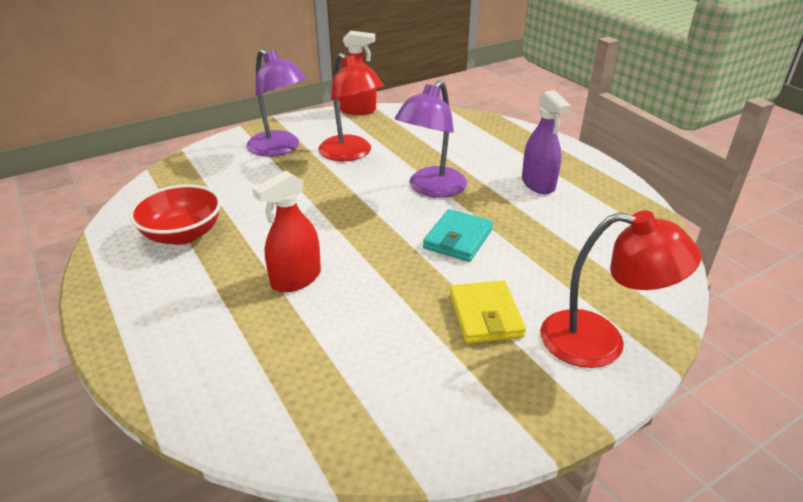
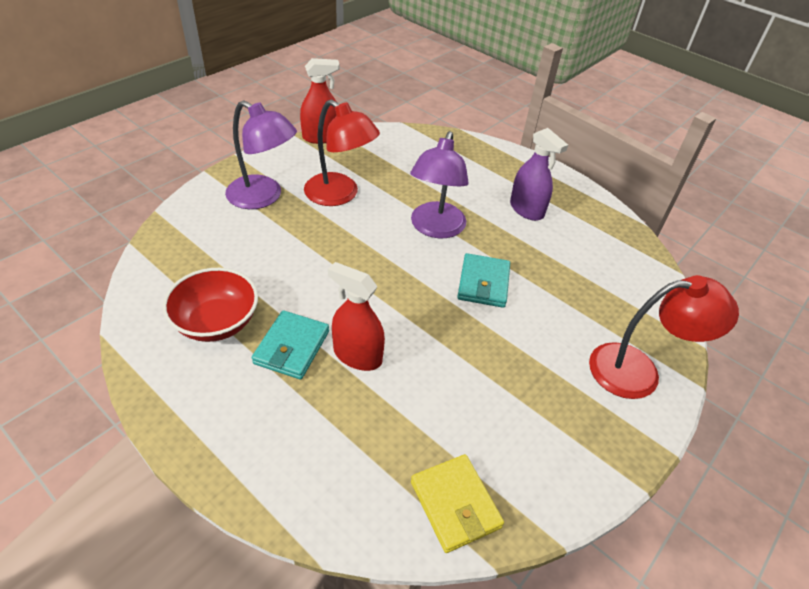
camera: 20 degrees left, 10 degrees up
(238, 263) = (292, 347): none -> turquoise wallet
(296, 279) = (357, 355): red spray bottle -> red spray bottle turned 90 degrees clockwise
(485, 315) = (540, 363): yellow wallet -> yellow wallet (455, 504)

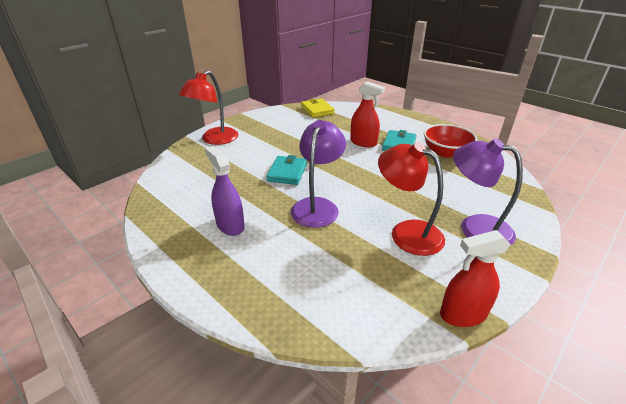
camera: 175 degrees left, 10 degrees down
(638, 371) = (214, 140): red lamp -> red lamp turned 60 degrees counterclockwise

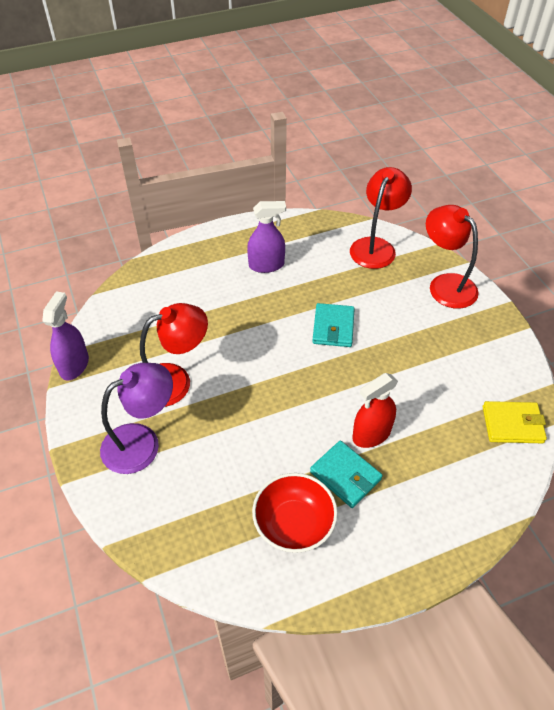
camera: 115 degrees right, 15 degrees up
(180, 173) = (376, 246): none -> red lamp
(287, 172) = (333, 327): turquoise wallet -> turquoise wallet turned 60 degrees clockwise
(317, 206) = (257, 331): purple lamp -> none
(463, 314) = (74, 365): red spray bottle -> purple spray bottle

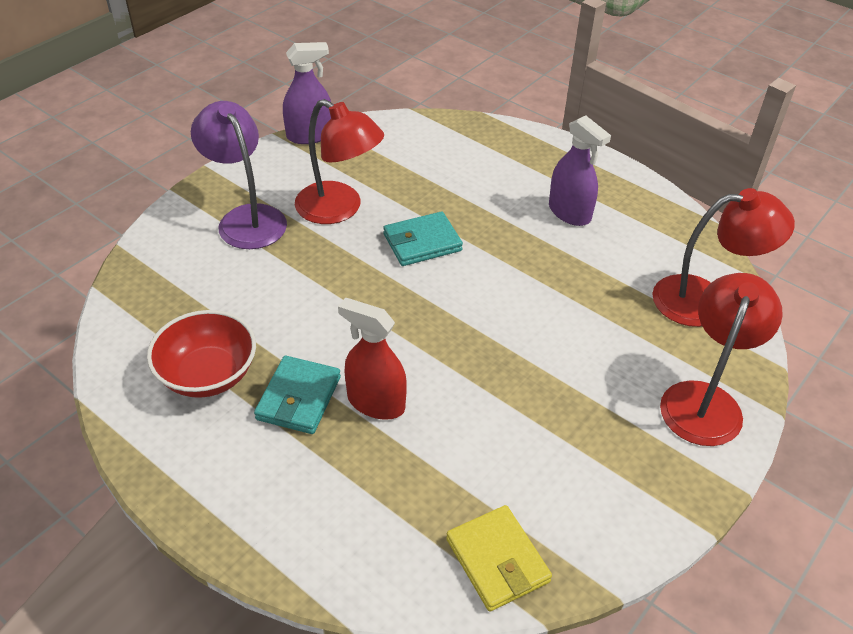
camera: 60 degrees right, 5 degrees down
(142, 442) = (246, 218): purple lamp -> purple lamp turned 150 degrees counterclockwise
(333, 327) = (520, 308): turquoise wallet -> turquoise wallet (422, 242)

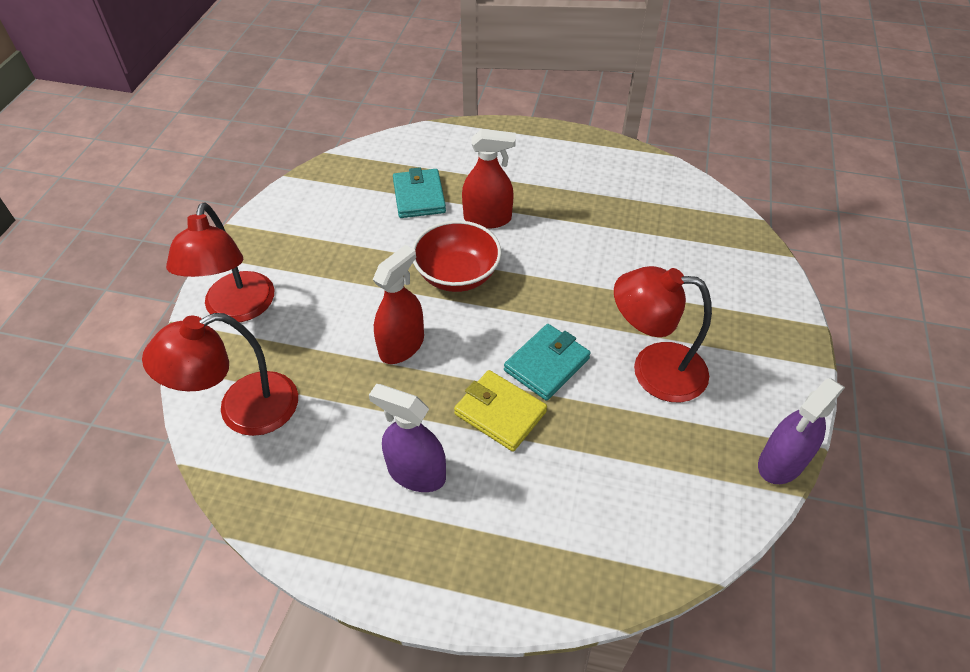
camera: 155 degrees right, 5 degrees up
(208, 374) = (613, 195): red bowl -> red bowl (457, 275)
(246, 218) = (724, 323): purple lamp -> none
(299, 398) = (541, 203): turquoise wallet -> turquoise wallet (419, 196)
(497, 560) = (360, 167): yellow wallet -> yellow wallet (500, 413)
(542, 302) = (402, 346): none -> red spray bottle

